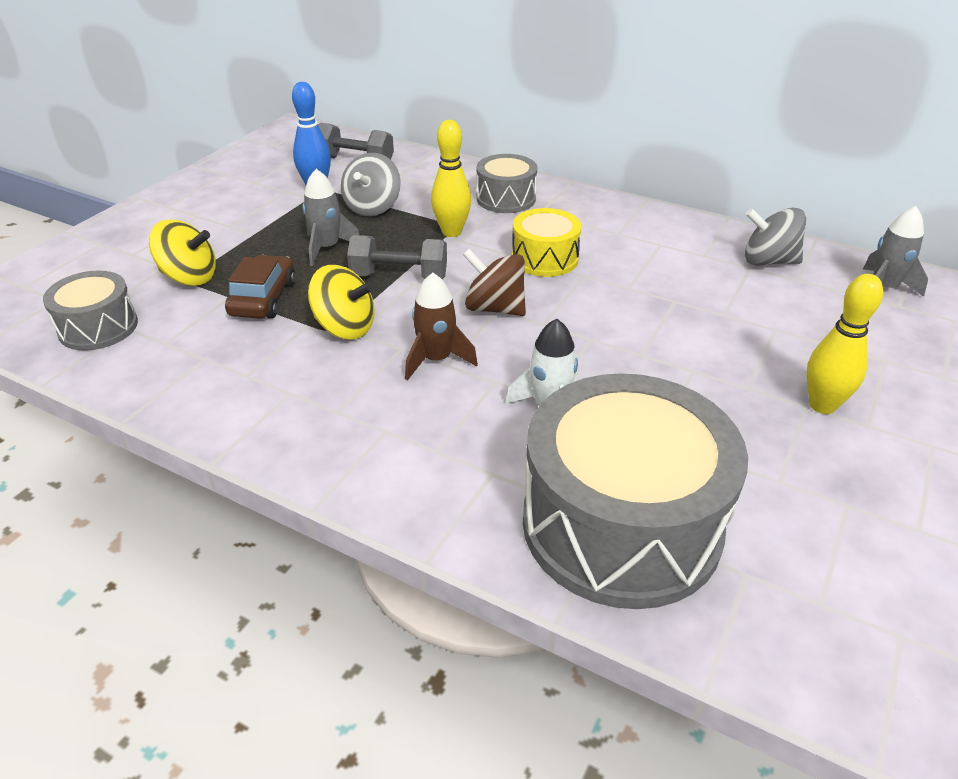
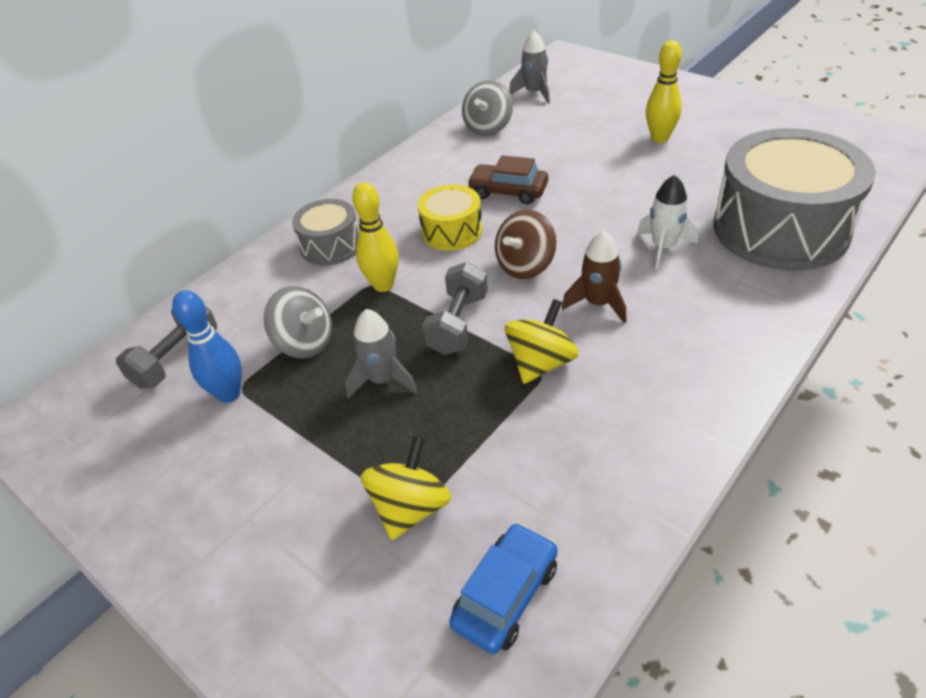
camera: 75 degrees left, 5 degrees up
(98, 327) = (506, 595): grey drum -> blue car
(263, 298) = (474, 431): brown car -> brown car (508, 191)

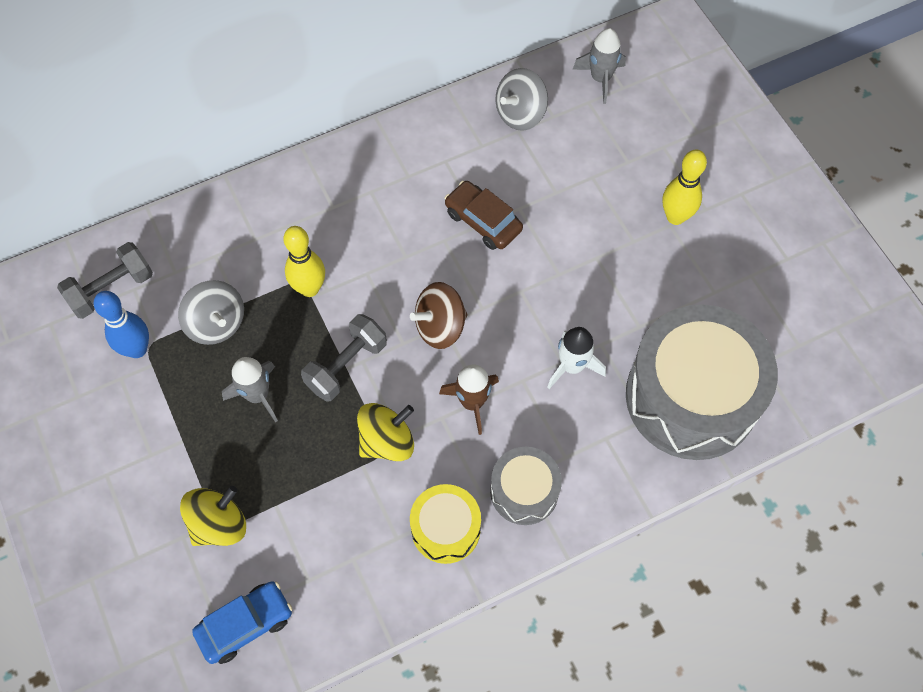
camera: 20 degrees right, 20 degrees up
(331, 246) = (289, 215): grey drum -> grey drum (524, 491)
(452, 231) = (402, 250): yellow drum -> yellow drum (445, 529)

